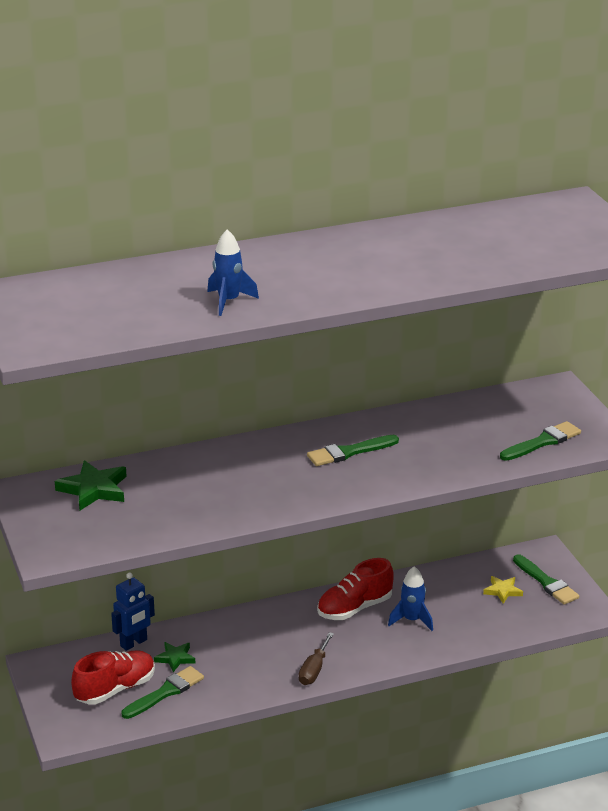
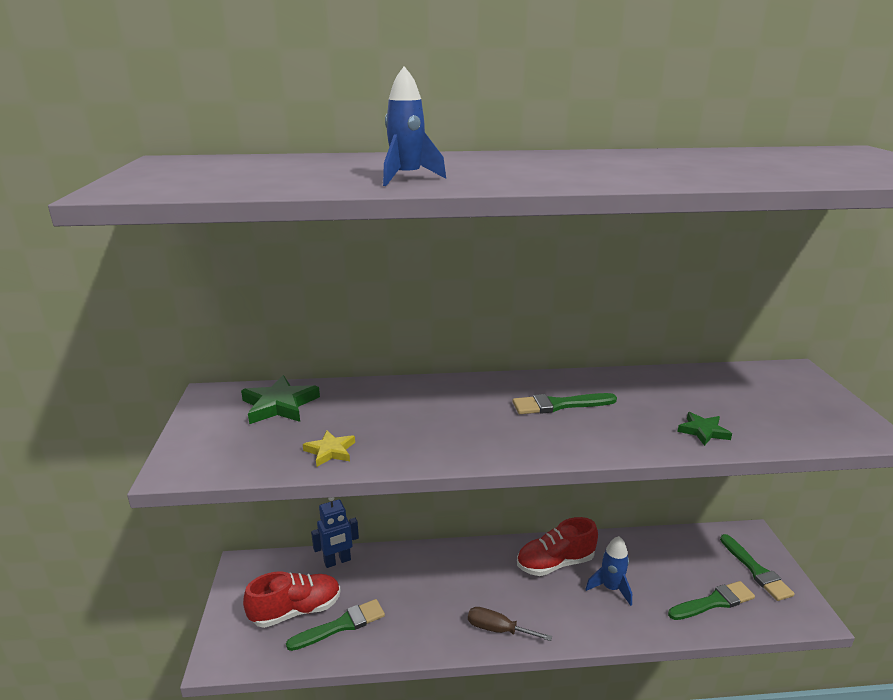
camera: 15 degrees right, 5 degrees down
(175, 658) = (367, 586): green star -> green star (703, 431)
(314, 670) = (498, 629): brown screwdriver -> brown screwdriver turned 75 degrees clockwise
(502, 591) = (709, 572): yellow star -> yellow star (330, 451)
(542, 442) = (786, 424): green brush -> green brush (713, 602)

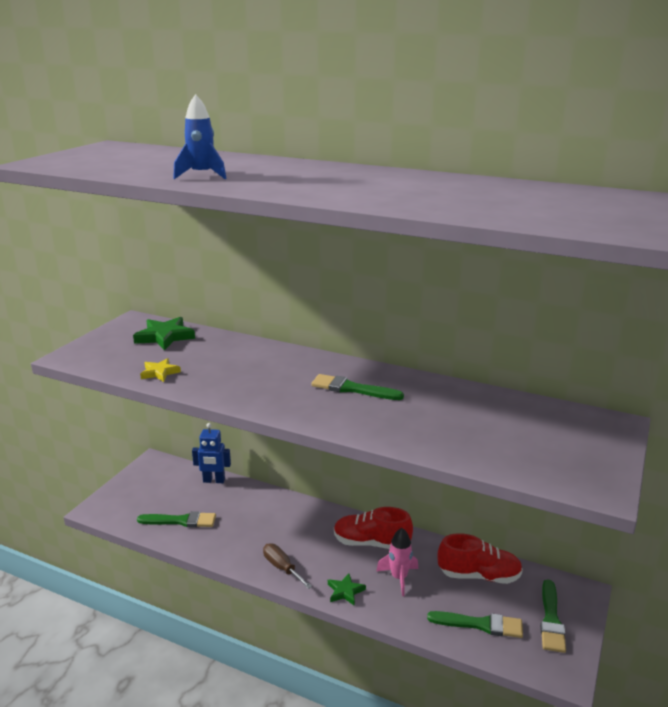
camera: 30 degrees right, 0 degrees up
(296, 610) = (161, 501): red shoe -> red shoe (479, 575)
(611, 588) = (399, 578): blue rocket -> pink rocket
(703, 431) = (441, 440): green star -> green star (345, 591)

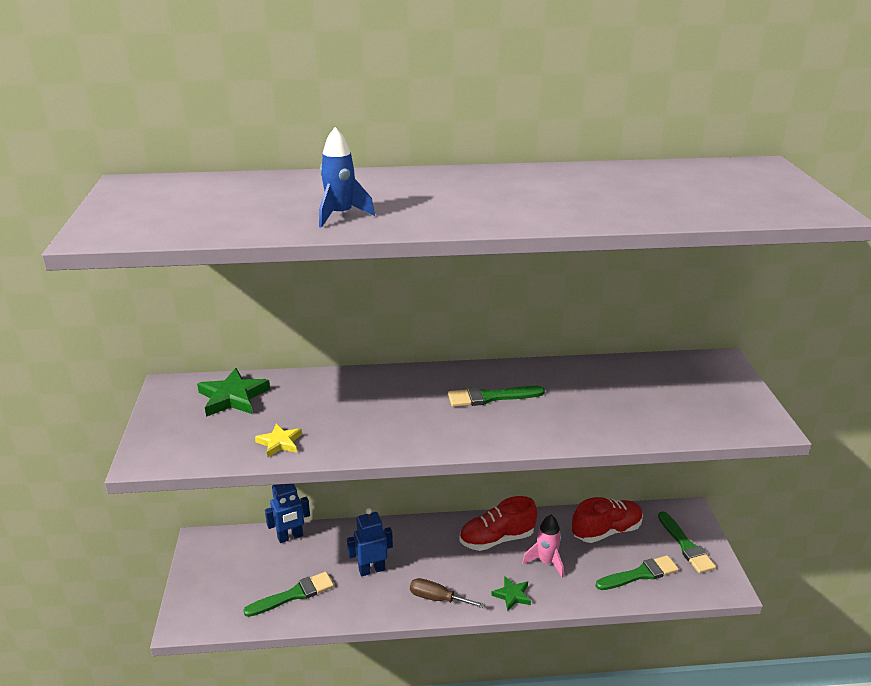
camera: 30 degrees left, 5 degrees up
(251, 526) = (372, 569): none -> blue robot

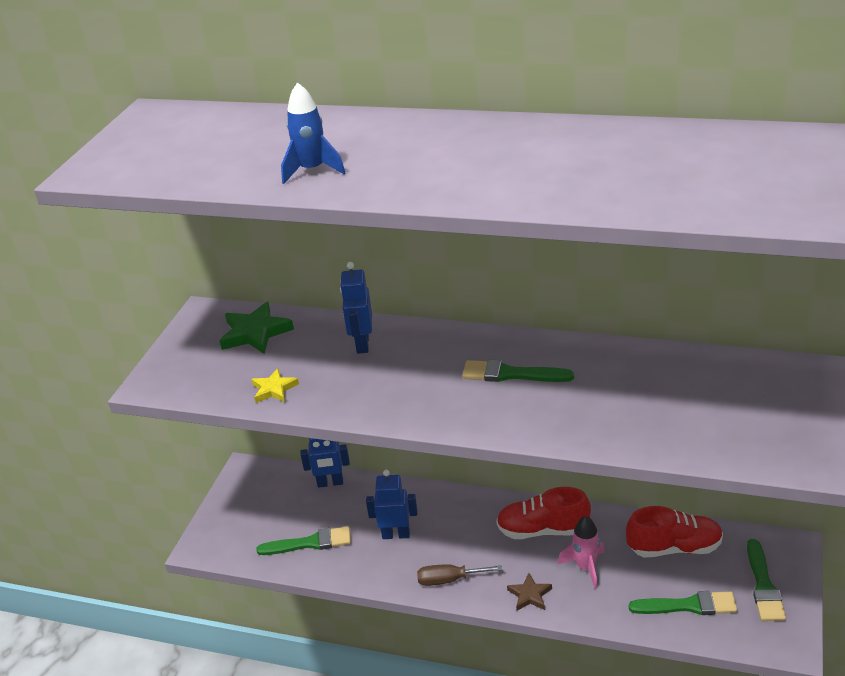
camera: 25 degrees right, 5 degrees up
(343, 392) = (362, 344): none -> blue robot
(437, 598) = (449, 580): brown screwdriver -> brown screwdriver turned 45 degrees counterclockwise
(512, 595) = (530, 595): green star -> brown star

